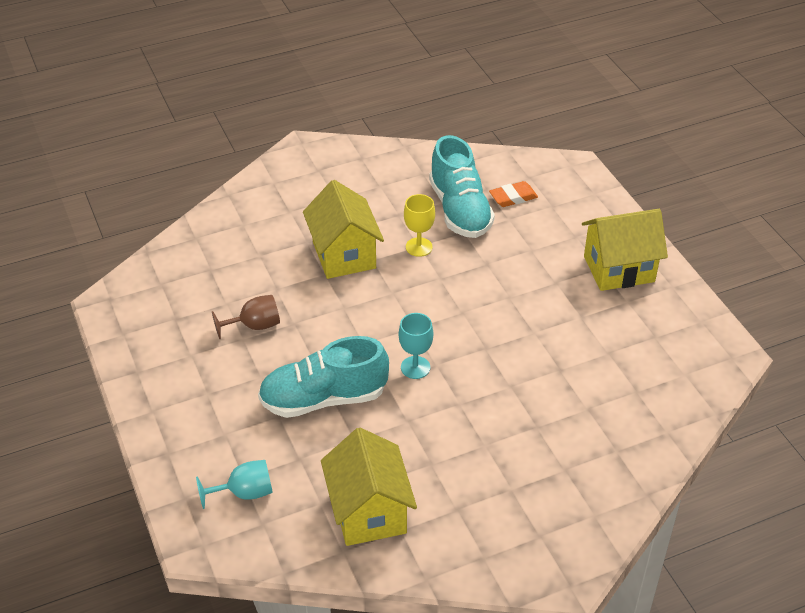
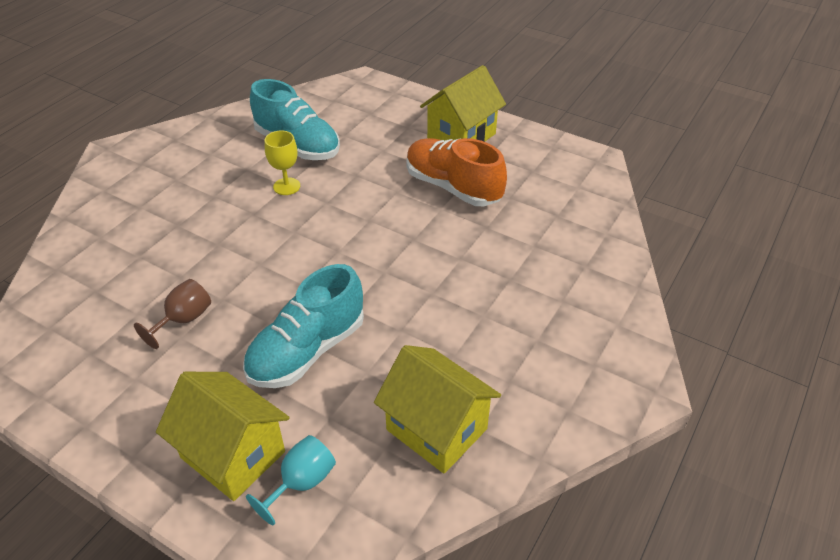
camera: 35 degrees left, 0 degrees up
(344, 255) = (223, 221): yellow house -> yellow house (233, 454)
(415, 367) = (368, 282): turquoise goblet -> none
(513, 197) = (333, 119): orange eraser -> none
(563, 317) = (453, 187): none -> orange shoe

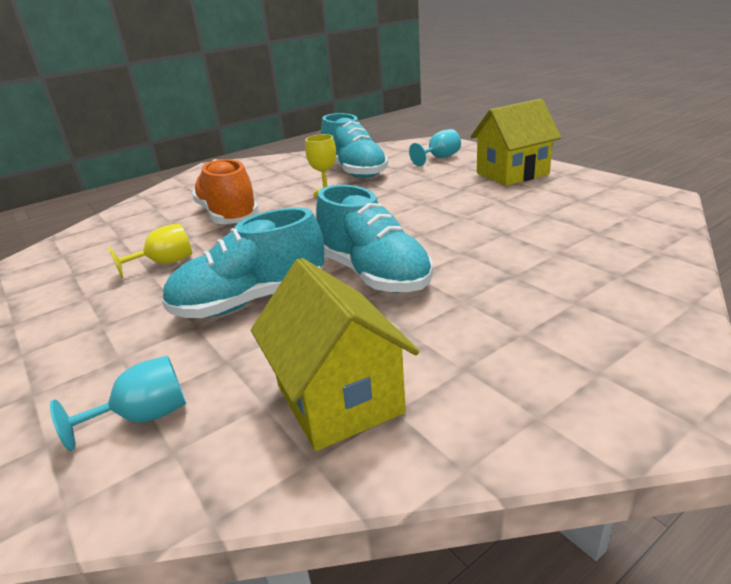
camera: 25 degrees right, 15 degrees down
(183, 320) = (165, 263): brown goblet -> yellow goblet
(233, 454) = (104, 373): yellow house -> none
(379, 113) = (439, 158): none -> turquoise goblet
(398, 298) = (374, 274): none -> turquoise shoe
(453, 187) = (484, 204): orange shoe -> orange shoe (228, 215)

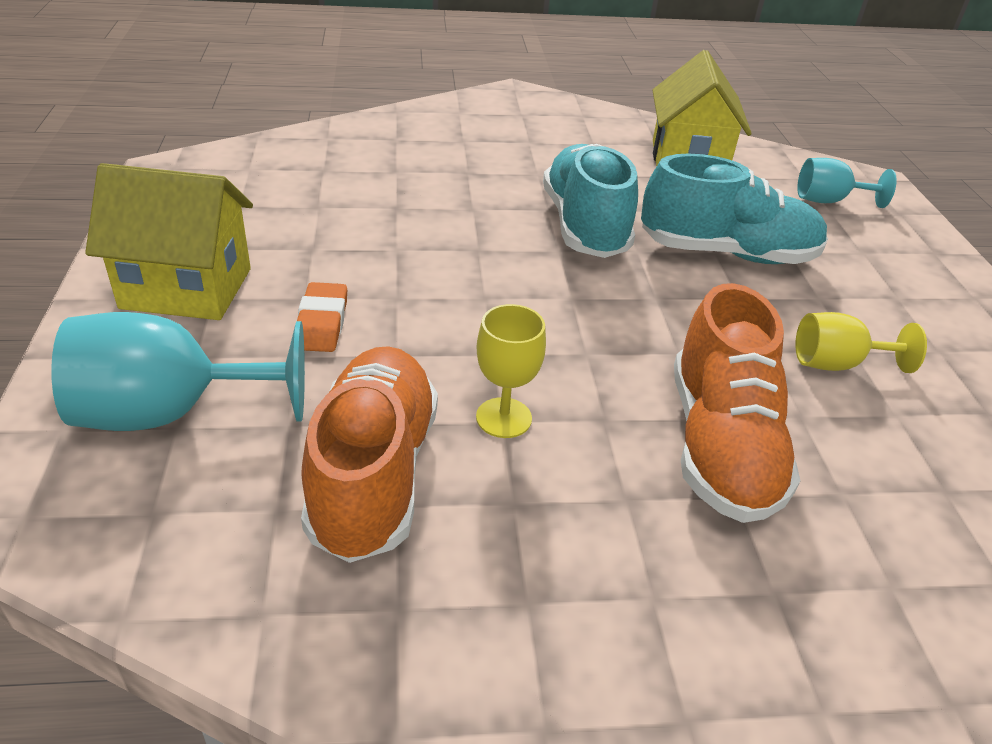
camera: 155 degrees left, 10 degrees up
(354, 171) = (373, 474): turquoise shoe -> orange shoe
(438, 186) = (321, 323): none -> orange eraser
(439, 158) = (170, 412): turquoise goblet -> turquoise goblet, size x1.71

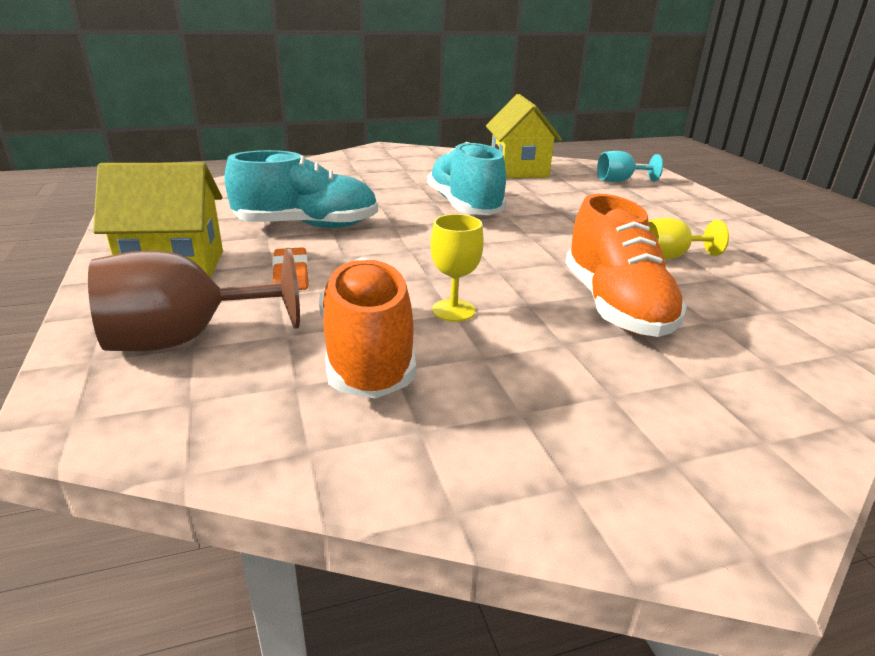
camera: 10 degrees left, 10 degrees down
(170, 412) = (185, 338): turquoise goblet -> brown goblet
(727, 253) = (568, 211): turquoise shoe -> turquoise shoe (307, 226)

